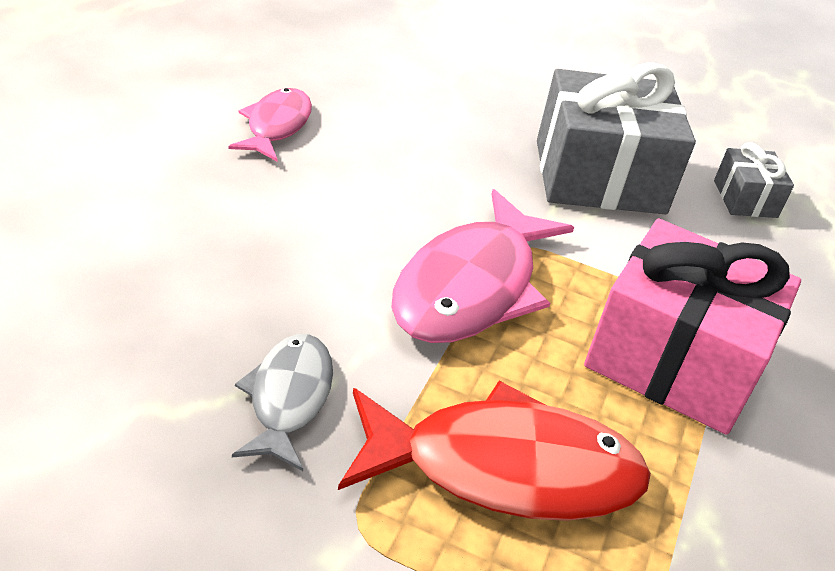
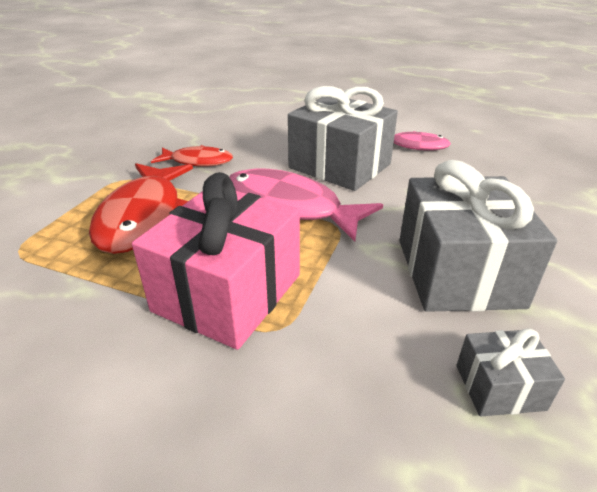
camera: 95 degrees right, 5 degrees down
(288, 398) = (198, 161): grey fish -> red fish
(337, 214) = (340, 166): none -> grey gift

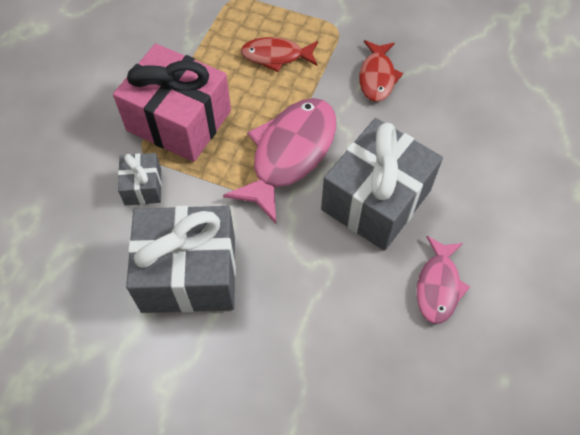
camera: 90 degrees right, 25 degrees up
(144, 216) = (276, 56): red fish -> red fish, size x0.57
(499, 387) = (76, 269): grey gift -> grey gift (143, 186)

